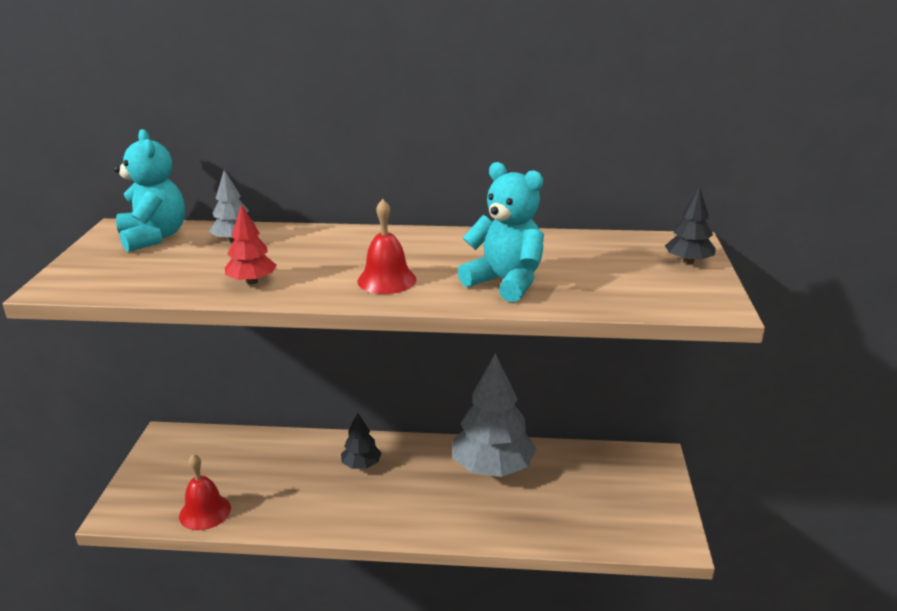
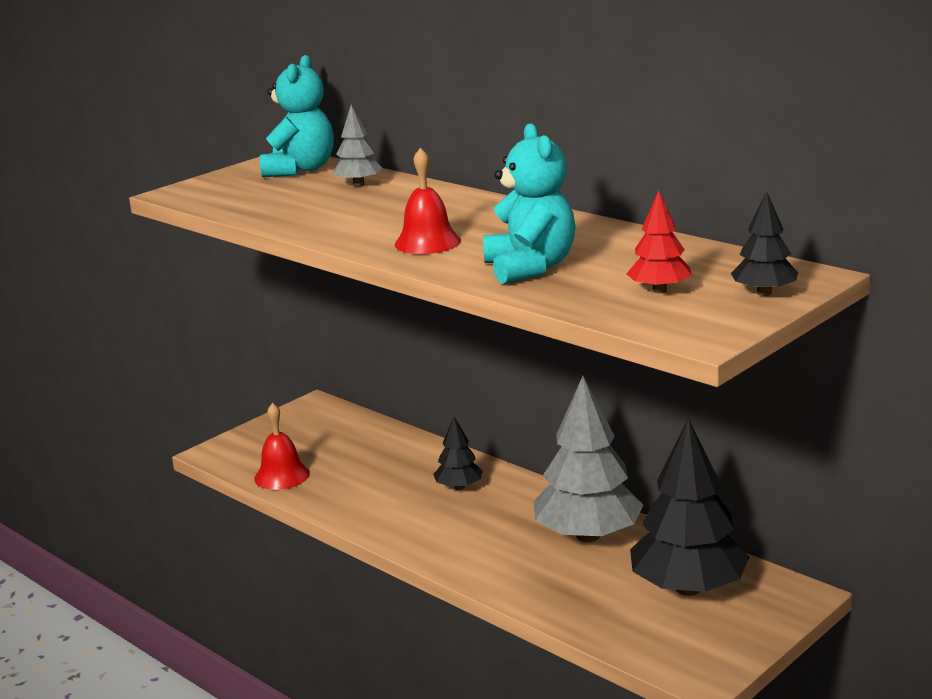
camera: 40 degrees right, 5 degrees down
(252, 281) = (317, 219): red tree -> red tree (659, 290)
(596, 481) = (688, 588): none -> black tree

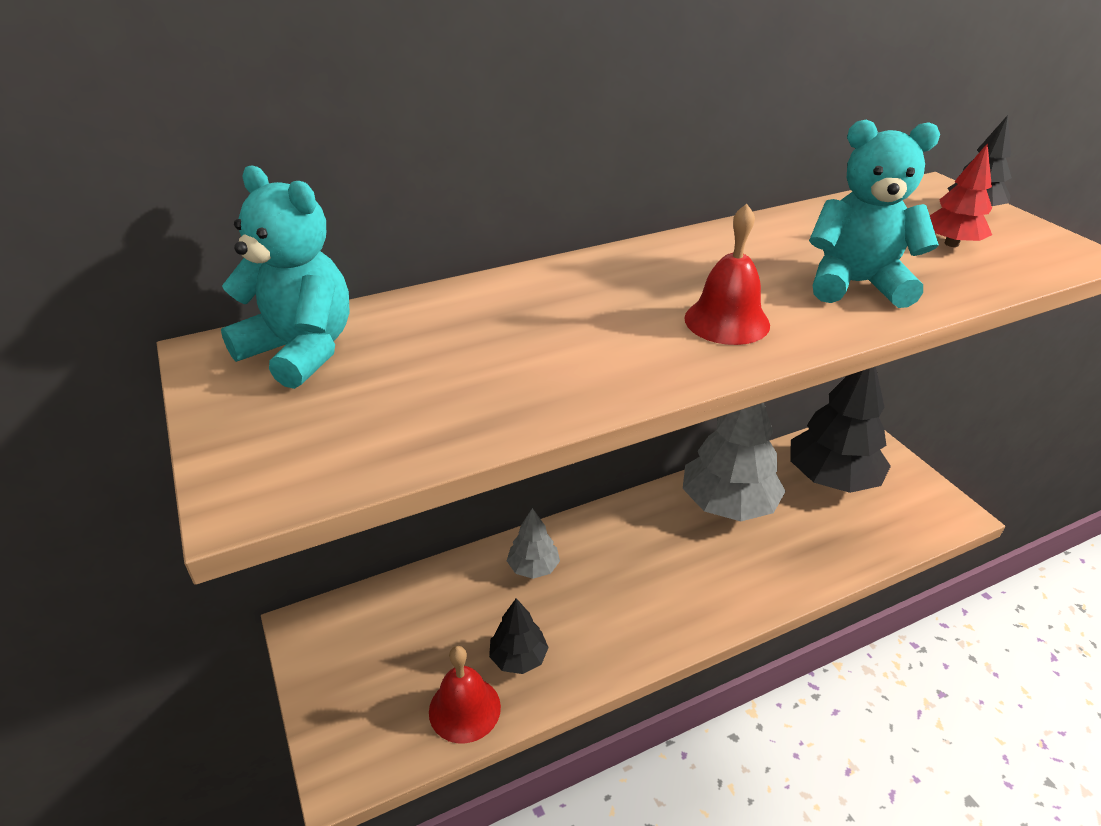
camera: 70 degrees left, 15 degrees up
(358, 184) = (437, 321): grey tree -> grey tree (533, 567)
(459, 487) = (592, 559): black tree -> black tree (518, 657)

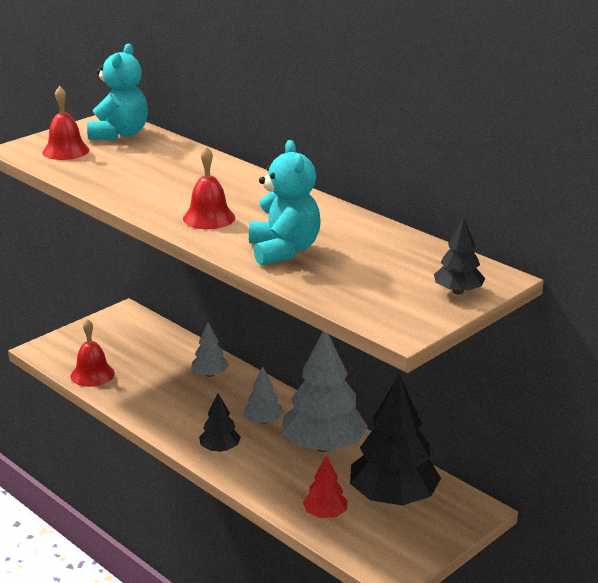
camera: 70 degrees right, 10 degrees down
(324, 426) = (66, 151): none -> red bell
(518, 657) = (135, 384): black tree -> black tree (220, 449)
(662, 542) = (263, 421): none -> grey tree
(951, 244) = (378, 282): red tree -> red tree (325, 514)

